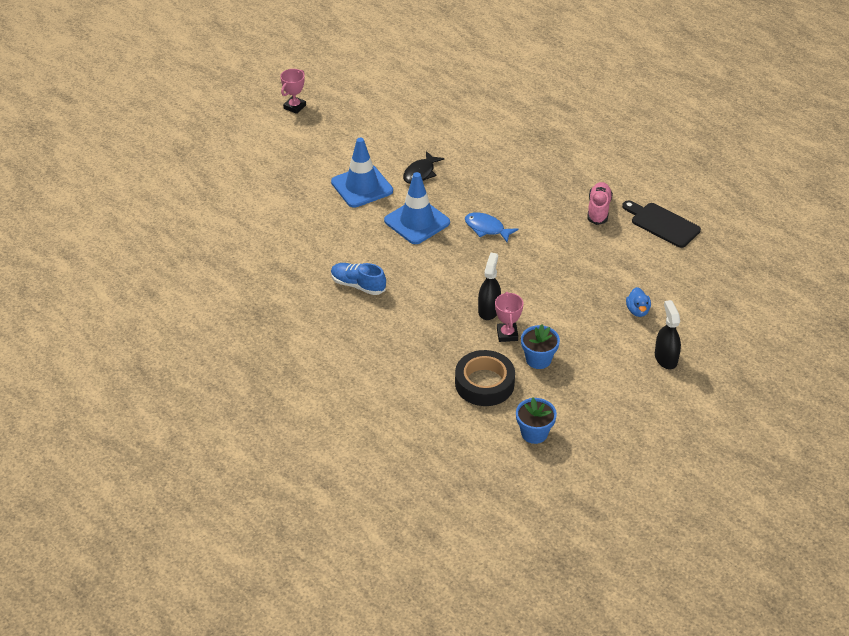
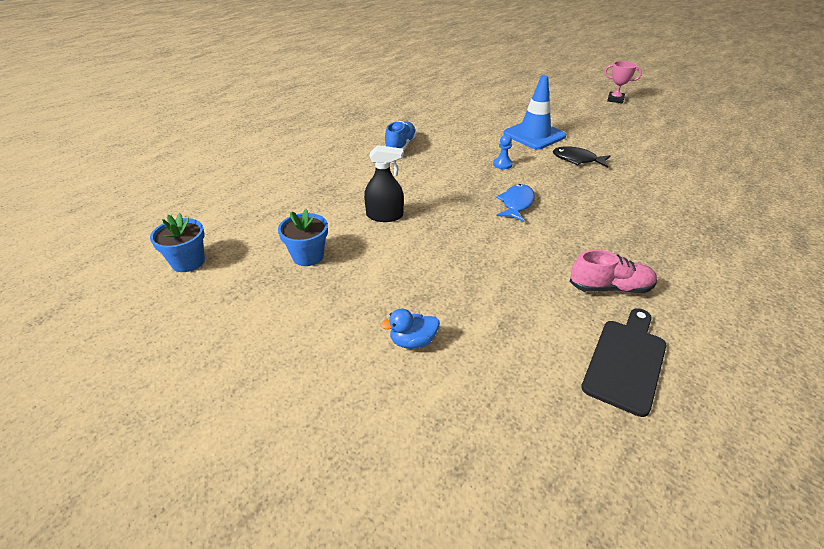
camera: 80 degrees right, 5 degrees down
(417, 222) = (502, 164): blue traffic cone -> blue pawn
(484, 383) = (270, 222): black tape -> none
(507, 334) = (347, 231): pink trophy -> none
(665, 358) = (314, 381): black spray bottle -> none

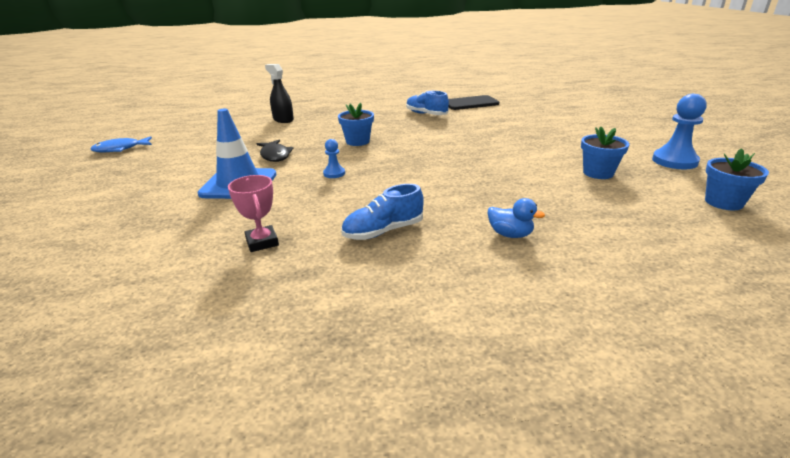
camera: 135 degrees left, 10 degrees down
(233, 319) = (674, 161): none -> blue pawn
(384, 216) = (504, 175): black spray bottle -> black spray bottle (283, 120)
(412, 341) = (558, 128): blue duck -> blue duck (510, 234)
(516, 204) = (390, 150): blue fish -> blue fish (120, 149)
(563, 201) = (357, 141): none -> blue flower pot
(610, 288) = (426, 114): pink shoe -> blue shoe
(615, 100) = (61, 183): pink trophy -> pink trophy (262, 242)

